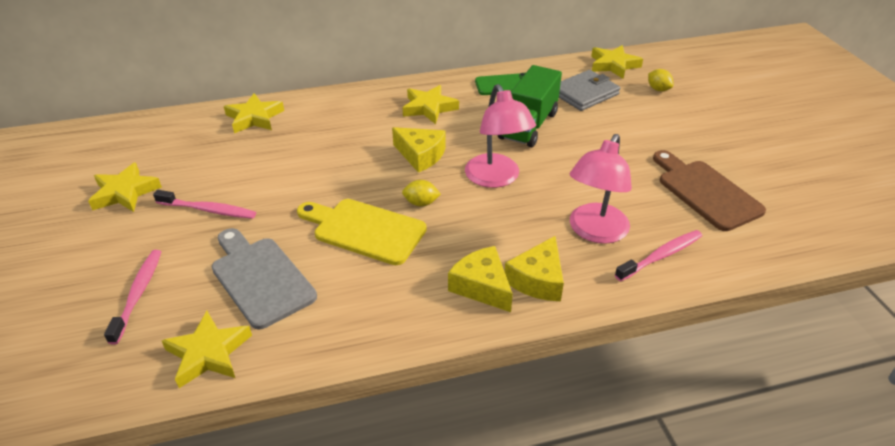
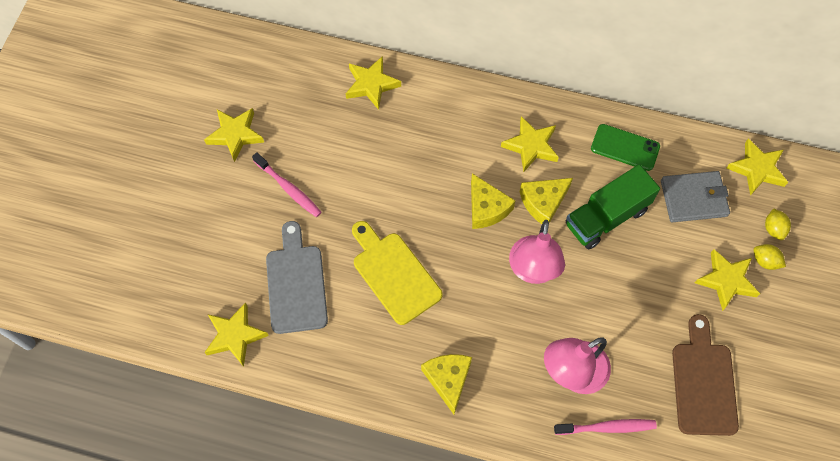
camera: 30 degrees right, 25 degrees up
(138, 294) = (209, 254): pink toothbrush -> none
(421, 203) = (454, 267): yellow lemon -> yellow lemon (765, 261)
(537, 280) = (493, 396): yellow cheese -> yellow cheese (543, 202)
(656, 127) = (726, 280): none -> yellow star

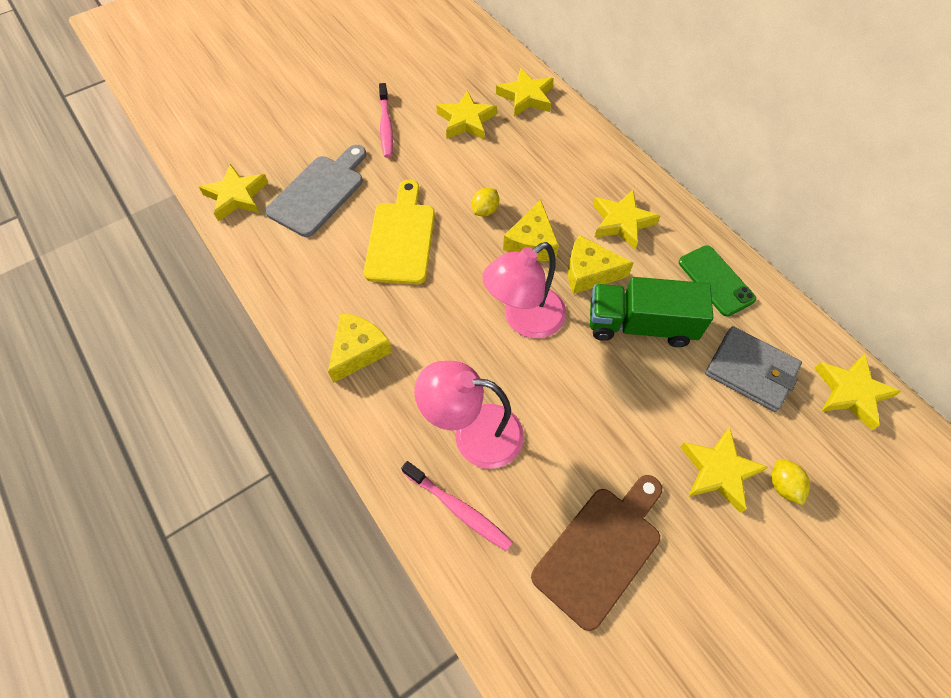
camera: 40 degrees right, 5 degrees down
(235, 135) = (386, 68): yellow star -> yellow star (466, 120)
(773, 229) = (821, 462): yellow lemon -> yellow lemon (485, 210)

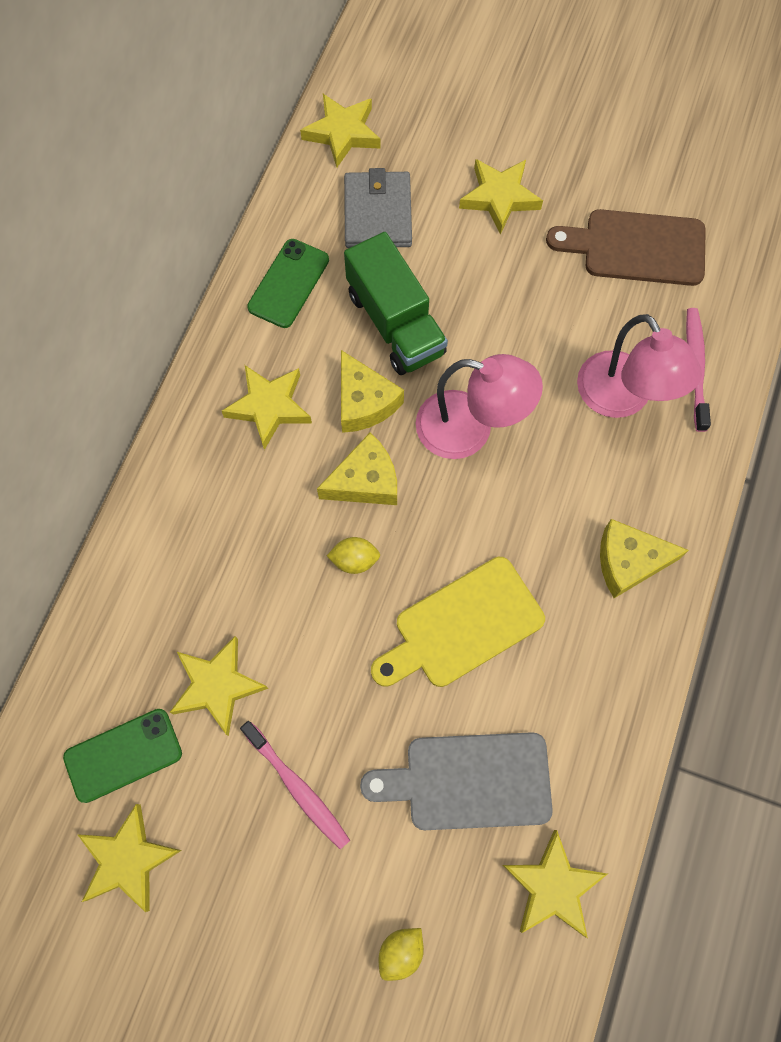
camera: 125 degrees left, 10 degrees up
(386, 126) = (298, 788): pink toothbrush -> pink toothbrush turned 90 degrees clockwise
(464, 74) = (123, 755): none -> green phone
(526, 97) = (120, 637): yellow star -> yellow star (128, 859)
(783, 485) = (475, 150): yellow lemon -> yellow lemon (401, 951)

